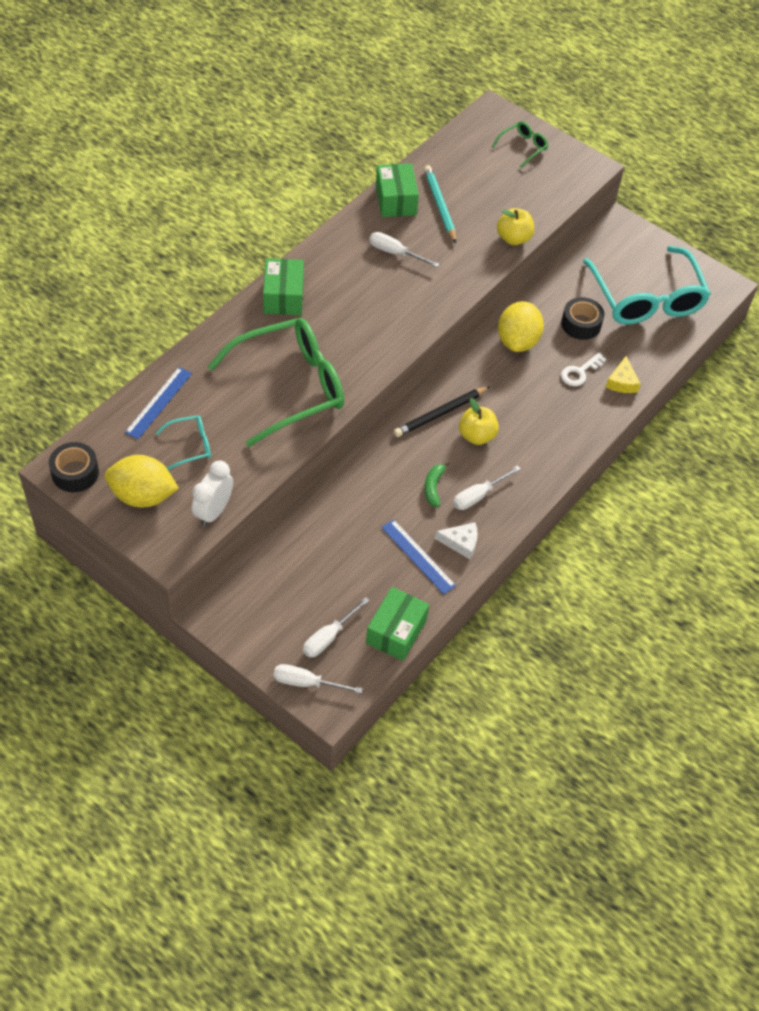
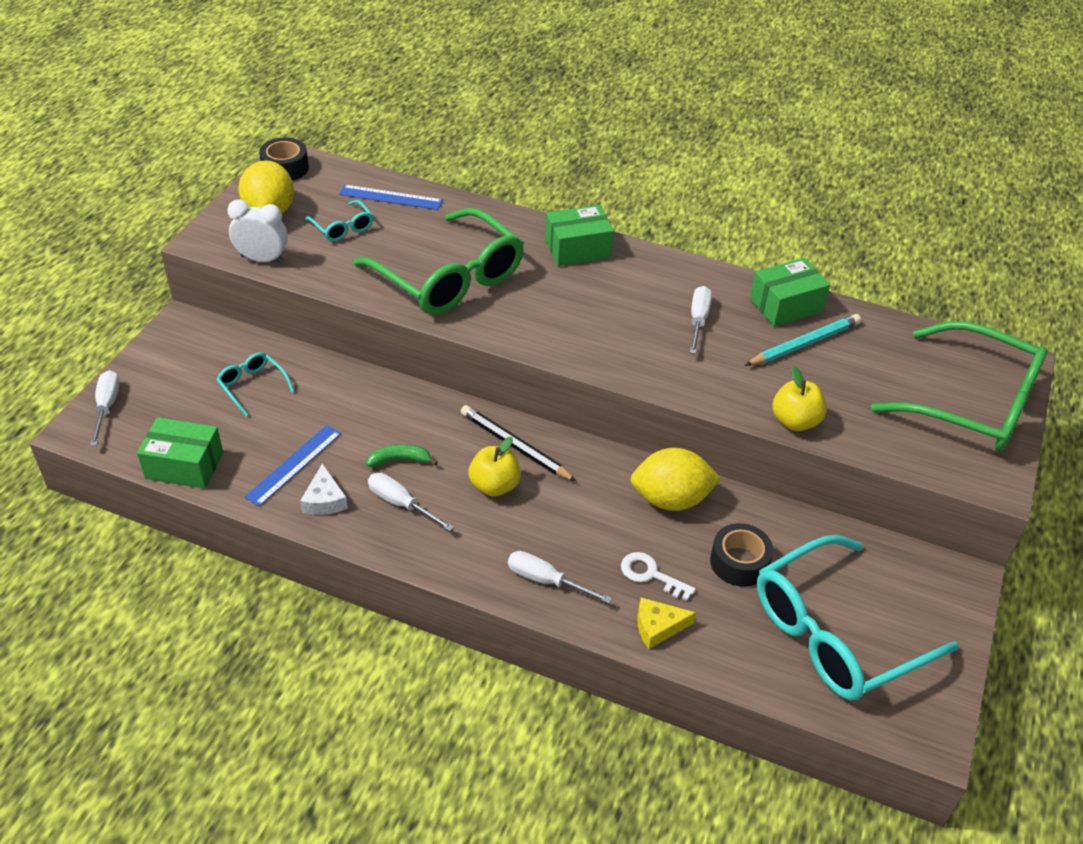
camera: 75 degrees right, 10 degrees down
(316, 571) = (252, 386): none -> turquoise glasses
(329, 637) = (168, 412): white screwdriver -> white screwdriver (546, 580)
(523, 147) = (973, 404): green glasses -> green glasses, size x2.32

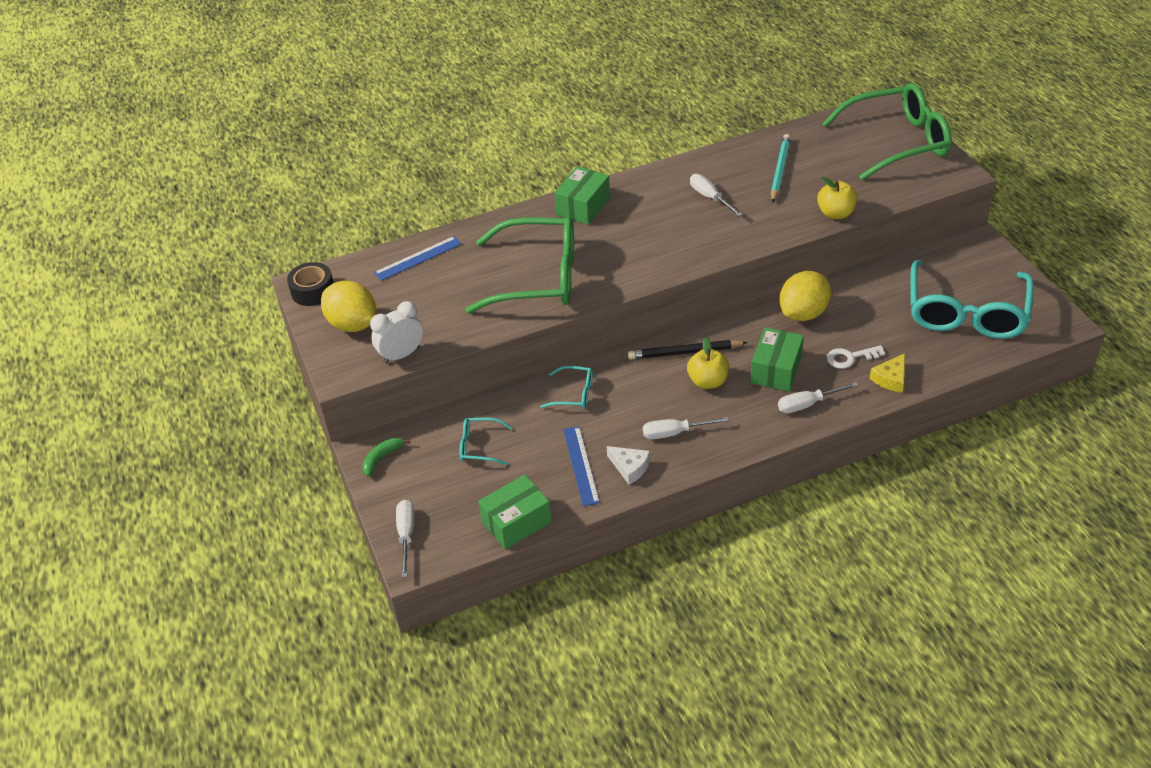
camera: 40 degrees left, 0 degrees up
(106, 407) = (406, 535): white screwdriver -> white screwdriver turned 45 degrees clockwise
(343, 228) = (420, 298): turquoise glasses -> turquoise glasses (574, 394)
(400, 460) = (636, 412): green banana -> green banana (382, 458)
(739, 562) = (879, 316): black tape -> none
(786, 305) = (740, 156): green box -> green box (776, 370)

